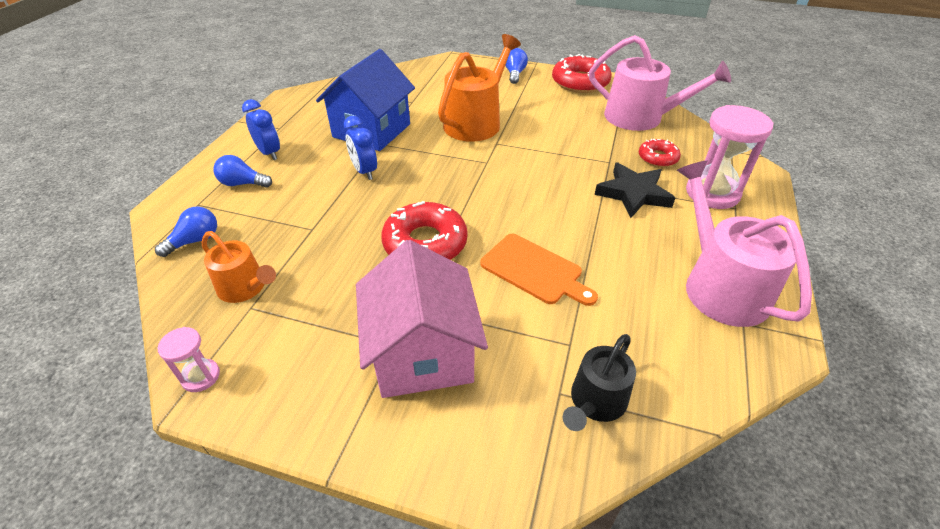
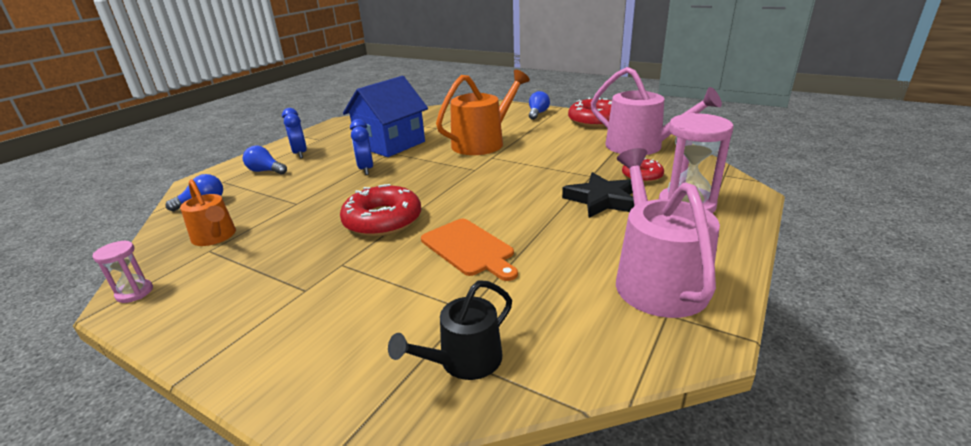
camera: 15 degrees right, 15 degrees down
(422, 353) = (324, 299): pink house -> none

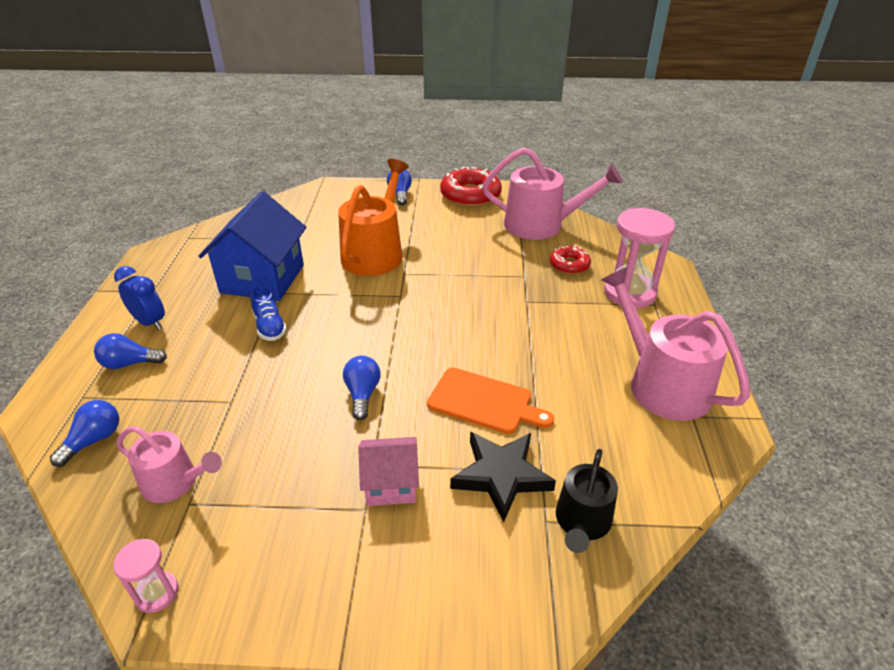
camera: 30 degrees left, 10 degrees up
(215, 237) = (175, 482): orange watering can -> pink watering can
(340, 280) = (391, 484): none -> pink house
(366, 169) = (270, 326): blue clock -> blue shoe
(382, 220) = (362, 394): red donut -> blue light bulb
(602, 200) = (557, 305): black star -> black star (501, 476)

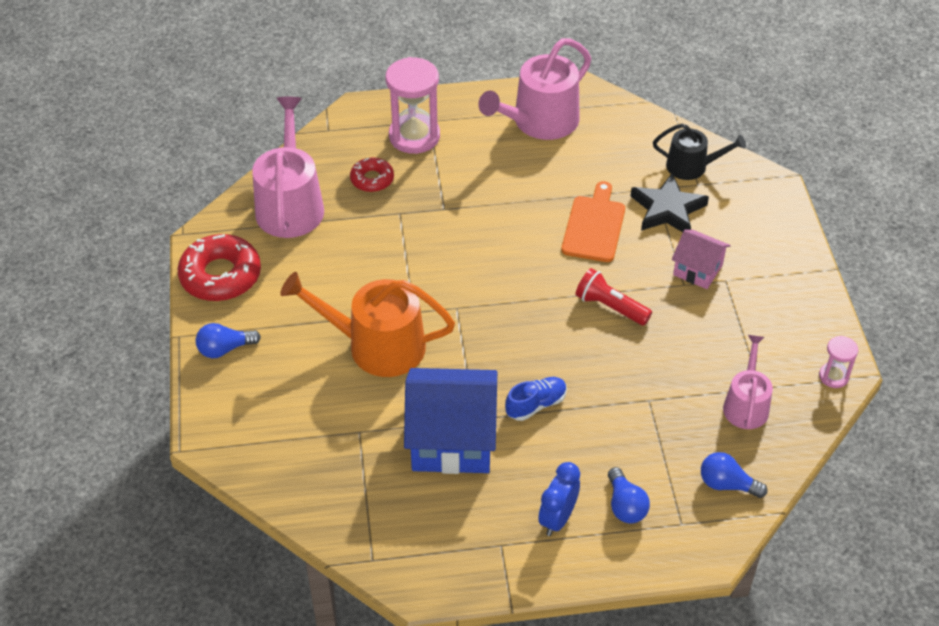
camera: 100 degrees left, 10 degrees up
(362, 394) = (610, 307): blue light bulb -> red flashlight
(391, 484) = (697, 270): pink house -> pink house turned 45 degrees counterclockwise

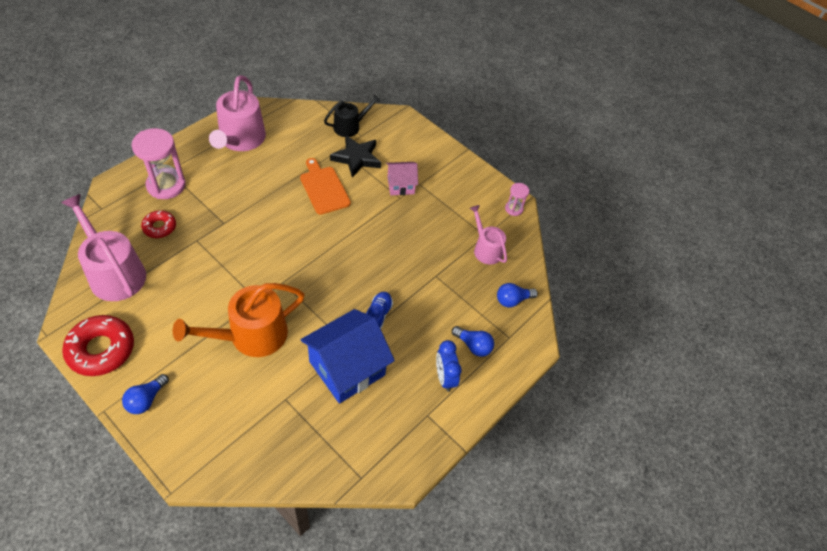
camera: 45 degrees left, 5 degrees up
(610, 307) = (371, 232): red flashlight -> none

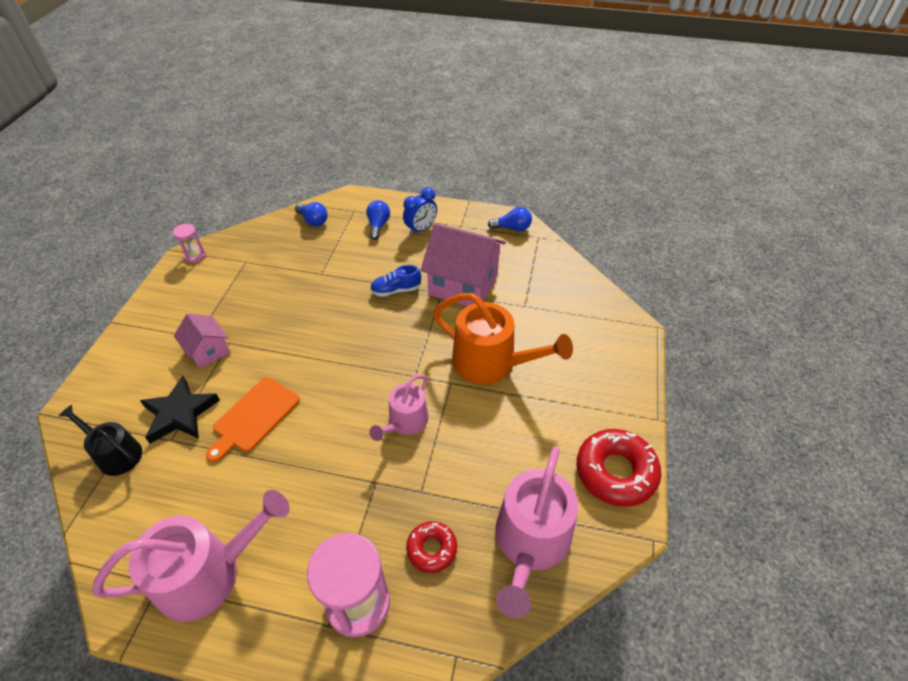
camera: 115 degrees left, 5 degrees down
(146, 399) = (617, 395): blue light bulb -> blue light bulb (512, 228)
(347, 368) = (463, 284): blue house -> pink house
(486, 249) = (263, 255): pink watering can -> pink watering can (405, 422)

